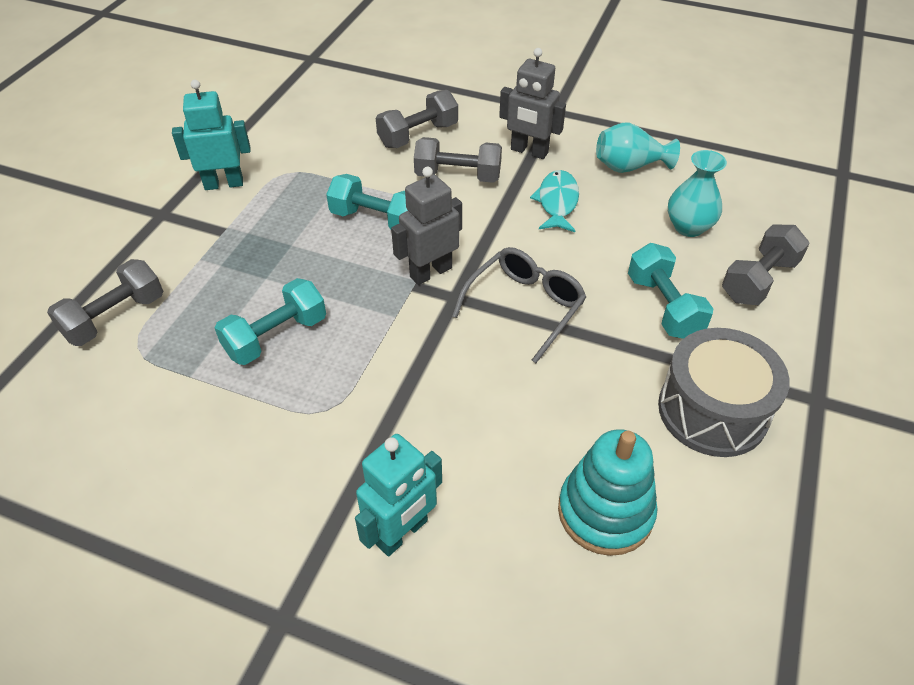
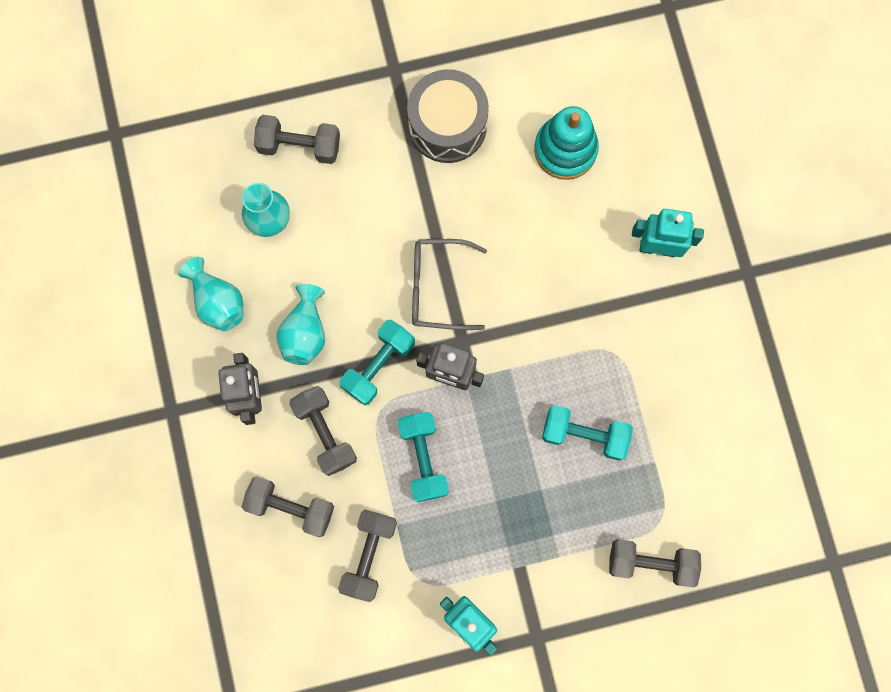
camera: 125 degrees left, 30 degrees up
(336, 156) = (369, 555): none -> grey dumbbell
(557, 202) = (305, 332): turquoise fish -> turquoise vase
(664, 306) = (372, 196): turquoise dumbbell -> turquoise dumbbell (378, 365)

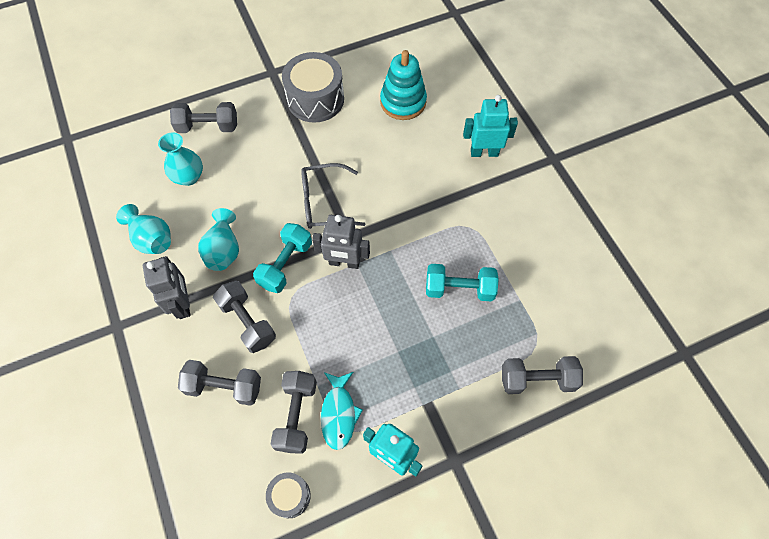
camera: 10 degrees left, 15 degrees down
(351, 642) = (290, 496): none -> grey drum
(416, 561) = (339, 413): none -> turquoise fish
(423, 458) = (332, 328): turquoise dumbbell -> none

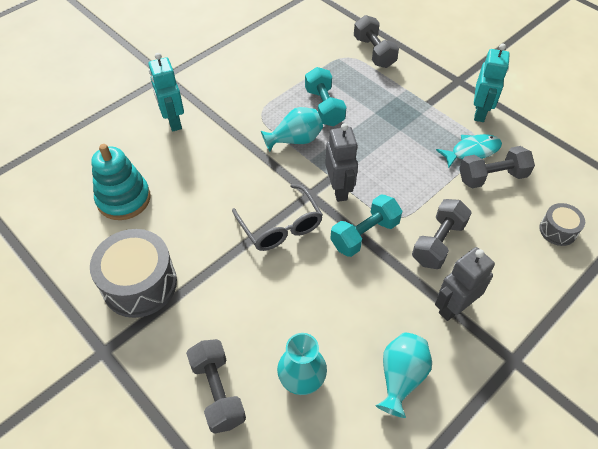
camera: 110 degrees left, 10 degrees down
(224, 250) = (377, 296): turquoise vase -> turquoise vase (295, 140)
(224, 387) = (505, 236): grey dumbbell -> none
(285, 264) = (364, 234): turquoise dumbbell -> turquoise dumbbell turned 45 degrees counterclockwise
(290, 496) = (550, 161): grey drum -> grey drum (557, 230)

